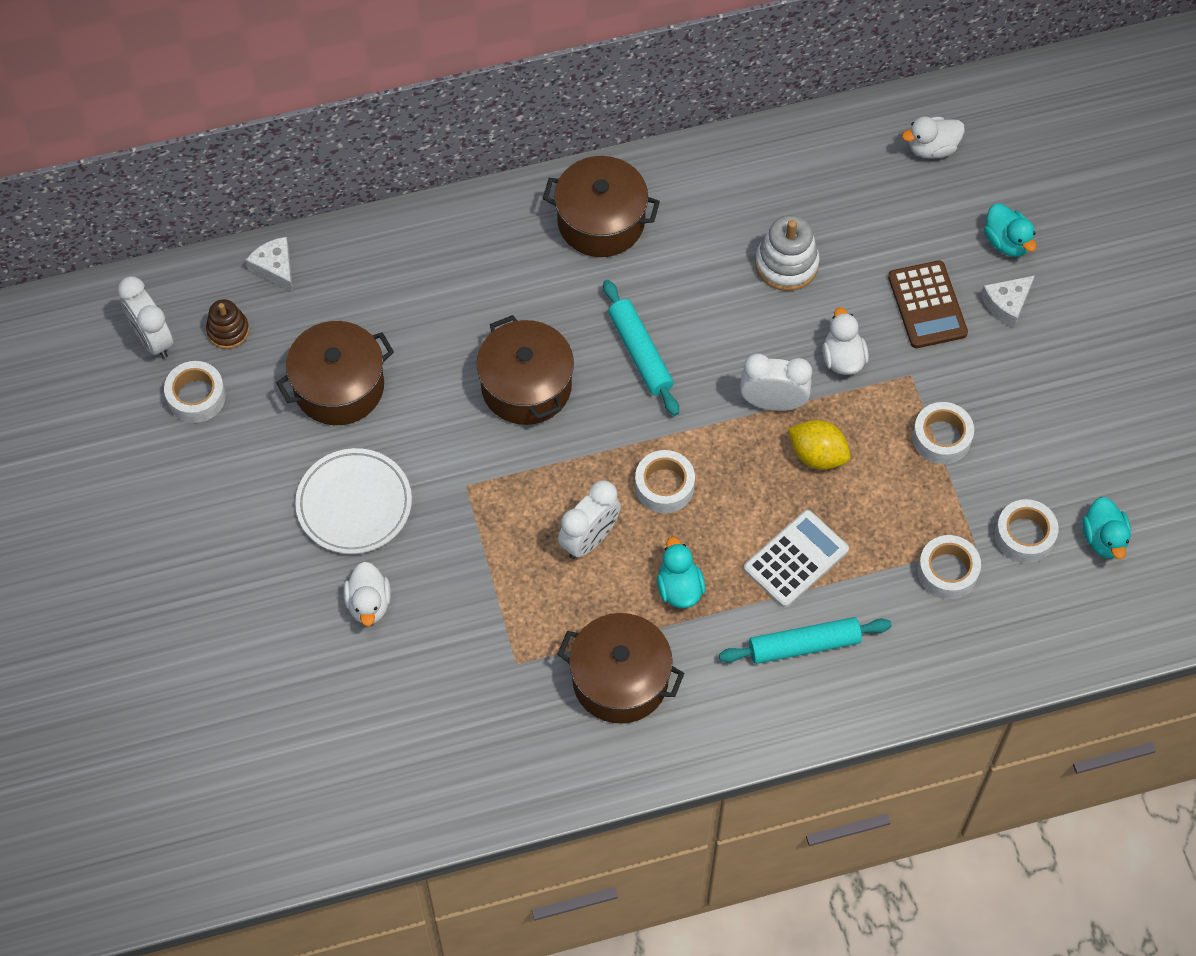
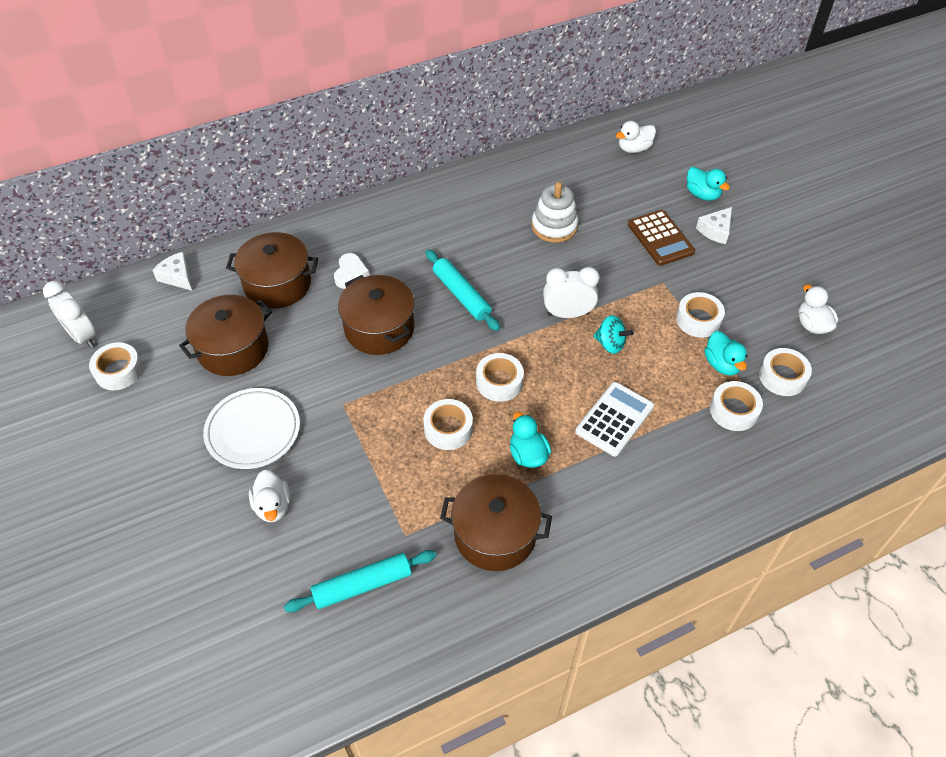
camera: 10 degrees left, 10 degrees down
(228, 331) = (143, 322): brown stacking toy -> none
(500, 298) = (350, 274): none -> white heart
(589, 539) = (448, 429): white clock -> white tape
(601, 221) = (416, 217): brown pot -> brown pot (277, 284)
(804, 645) = (639, 482): turquoise rolling pin -> turquoise rolling pin (362, 585)
(817, 455) = (610, 344): yellow lemon -> turquoise spinning top
(843, 358) = (611, 279): white duck -> white duck (812, 324)
(1104, 539) = (841, 370): turquoise duck -> turquoise duck (722, 364)

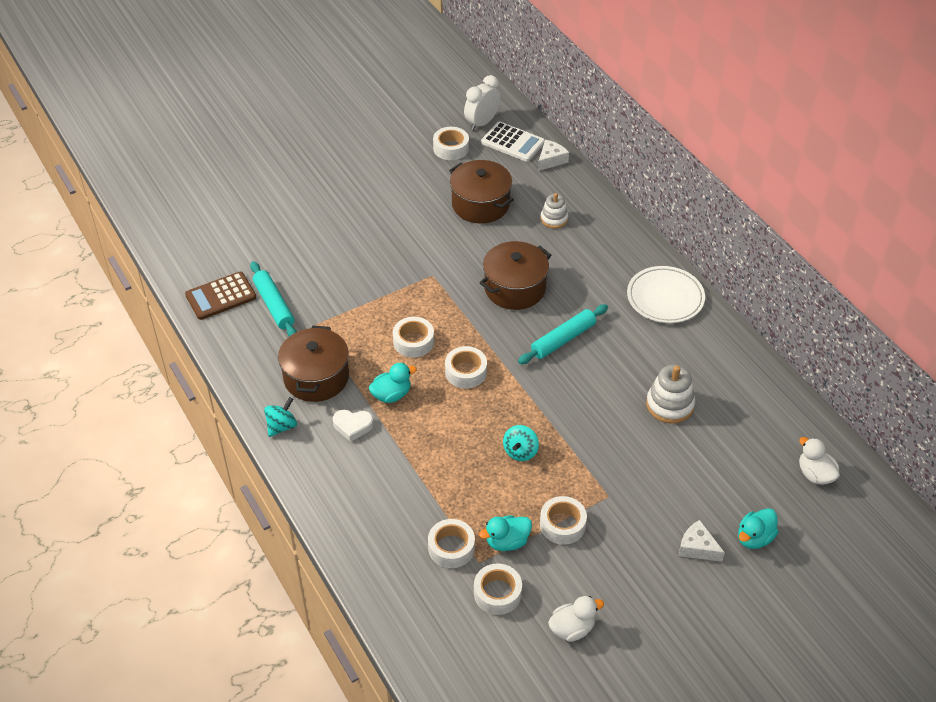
camera: 85 degrees right, 5 degrees down
(253, 431) = (402, 228): white plate -> white plate (665, 298)
(273, 506) = (337, 249): white duck -> none
(277, 284) = (554, 219): brown pot -> white stacking toy
(350, 274) = (574, 262): white heart -> white heart (353, 426)
(568, 314) = (553, 418): white clock -> none
(571, 574) = (282, 426): none -> turquoise spinning top
(614, 419) = (433, 454): white calculator -> white calculator (513, 142)
(660, 238) = (673, 496): brown calculator -> brown calculator (221, 296)

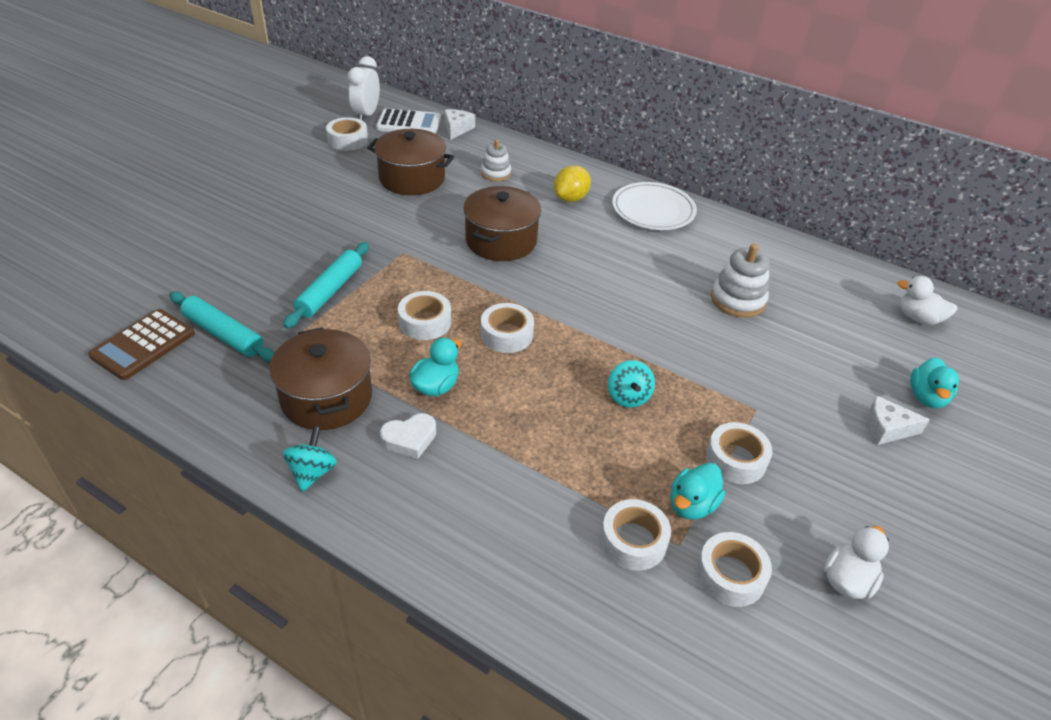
camera: 30 degrees left, 5 degrees down
(563, 339) = (586, 273): turquoise rolling pin -> turquoise rolling pin (330, 291)
(601, 264) = (570, 198): none -> yellow lemon

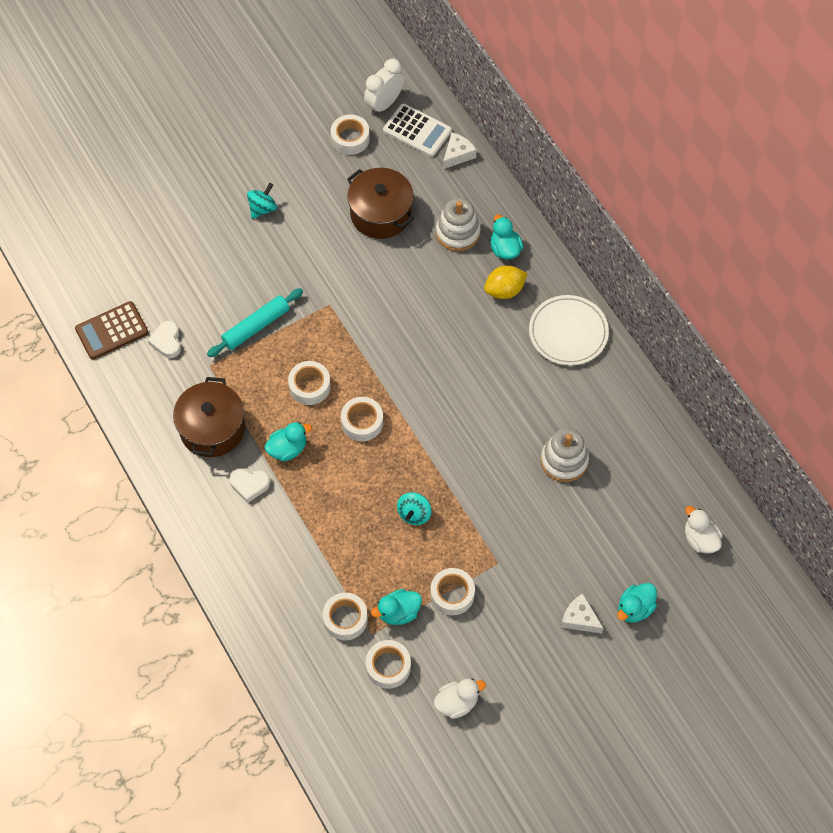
camera: 30 degrees right, 20 degrees up
(223, 334) = (167, 341): turquoise rolling pin -> white heart
(312, 472) = (179, 485): turquoise spinning top -> turquoise spinning top (262, 208)
(496, 173) = (458, 232): white stacking toy -> white stacking toy, size x1.53
(501, 241) = (414, 321): brown pot -> none
(548, 173) = (505, 249): none -> turquoise duck

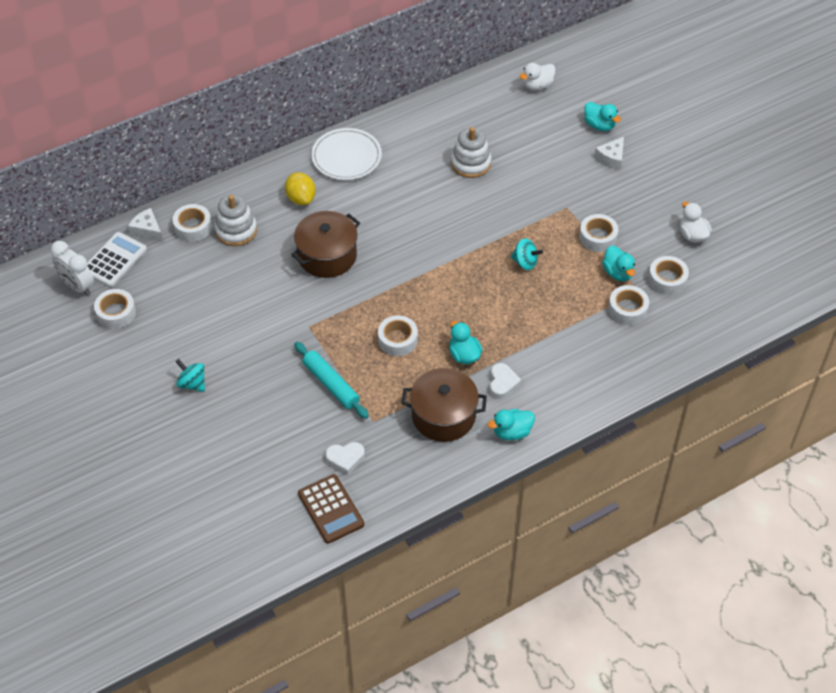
camera: 90 degrees left, 10 degrees down
(362, 422) = (435, 300): white tape -> white tape (193, 227)
(381, 214) = (209, 288): brown pot -> brown pot (327, 255)
(505, 249) = (257, 197): turquoise duck -> turquoise duck (512, 432)

